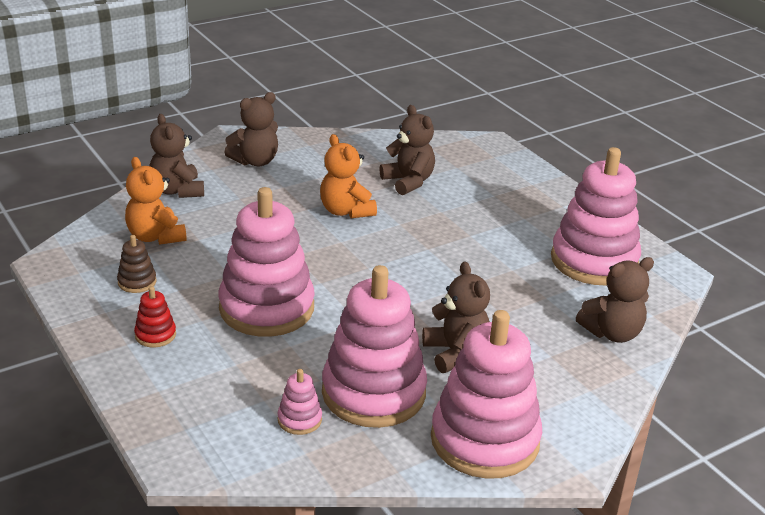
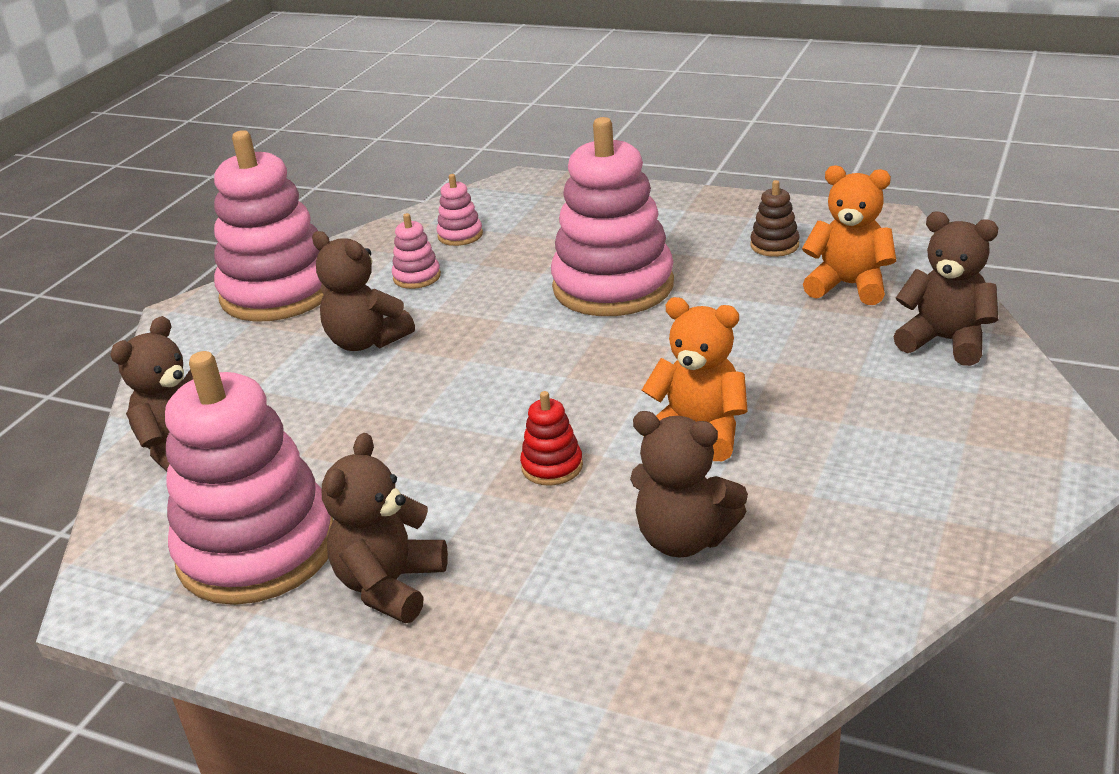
camera: 150 degrees right, 0 degrees up
(155, 335) = (674, 224): red stacking toy -> red stacking toy (552, 466)
(255, 161) = (953, 438): brown teddy bear -> brown teddy bear (390, 585)
(373, 393) = (417, 277): pink stacking toy -> pink stacking toy, size x0.41

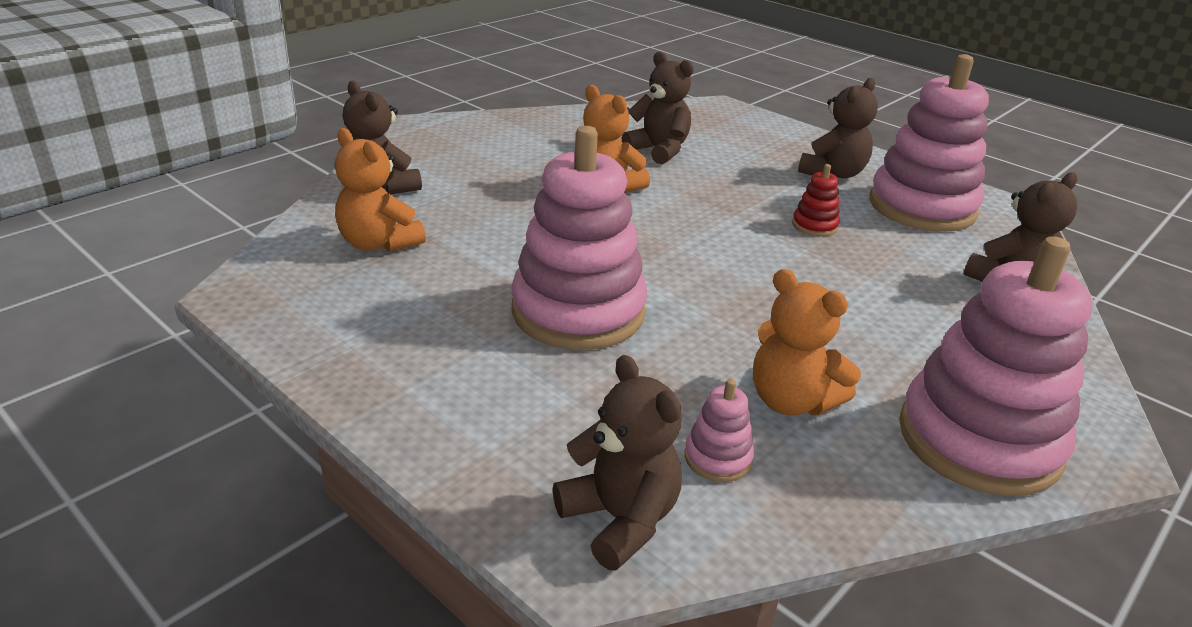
camera: 165 degrees left, 0 degrees up
(366, 341) = (854, 332): brown teddy bear -> brown teddy bear (620, 519)
(417, 277) = (791, 401): pink stacking toy -> orange teddy bear
(552, 466) = (716, 197): red stacking toy -> red stacking toy (814, 226)
(774, 245) = (379, 303): brown stacking toy -> none

